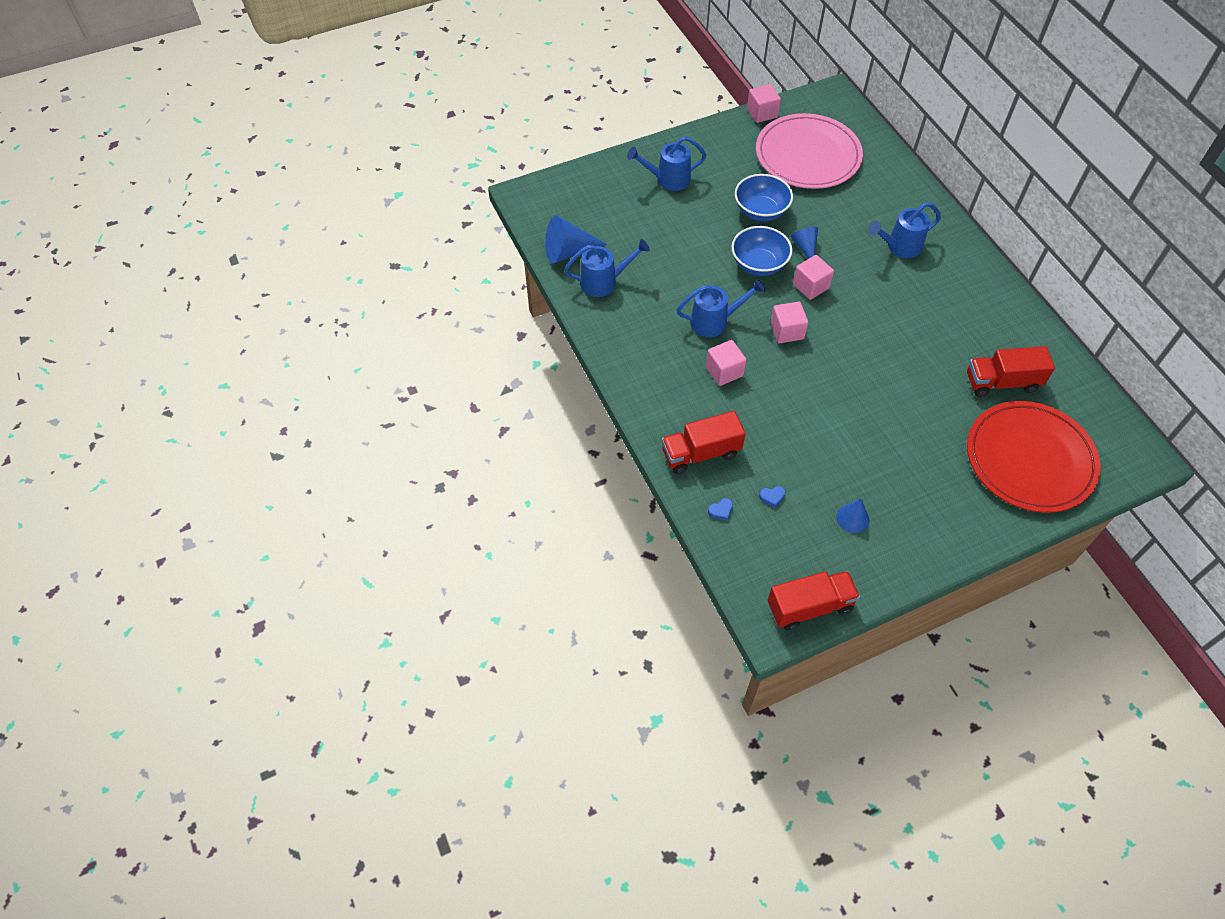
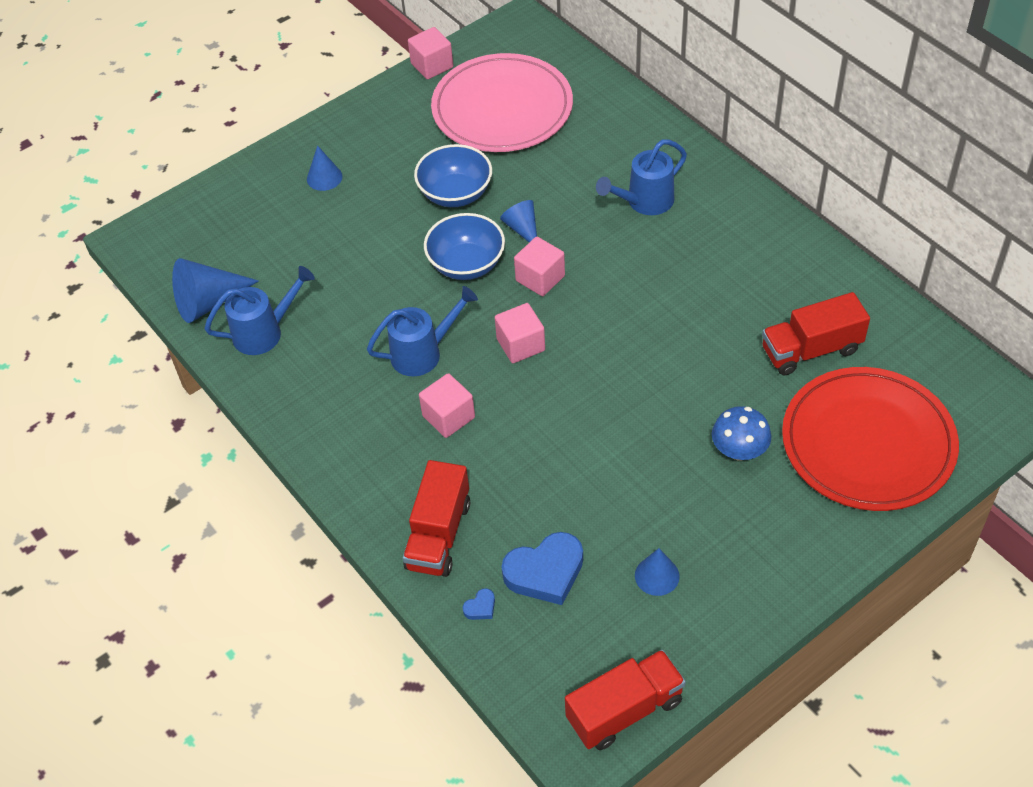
camera: 10 degrees left, 5 degrees down
(667, 179) = (324, 177): blue watering can -> blue cone
(701, 453) = (438, 535): red truck -> red truck turned 45 degrees counterclockwise
(772, 497) = (545, 572): blue heart -> blue heart, size x2.36
(932, 443) = (739, 450): none -> blue mushroom

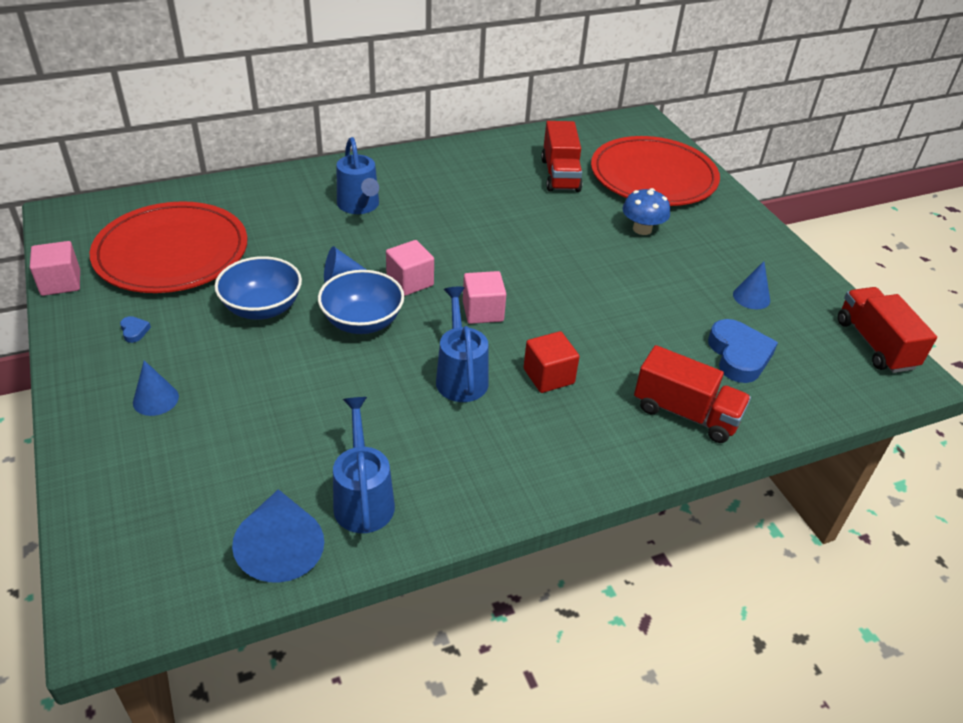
camera: 80 degrees left, 10 degrees down
(448, 417) = (548, 376): pink cube -> red cube
(480, 607) = (770, 403): blue heart -> blue heart (134, 331)
(502, 108) = (172, 253): pink plate -> red plate

